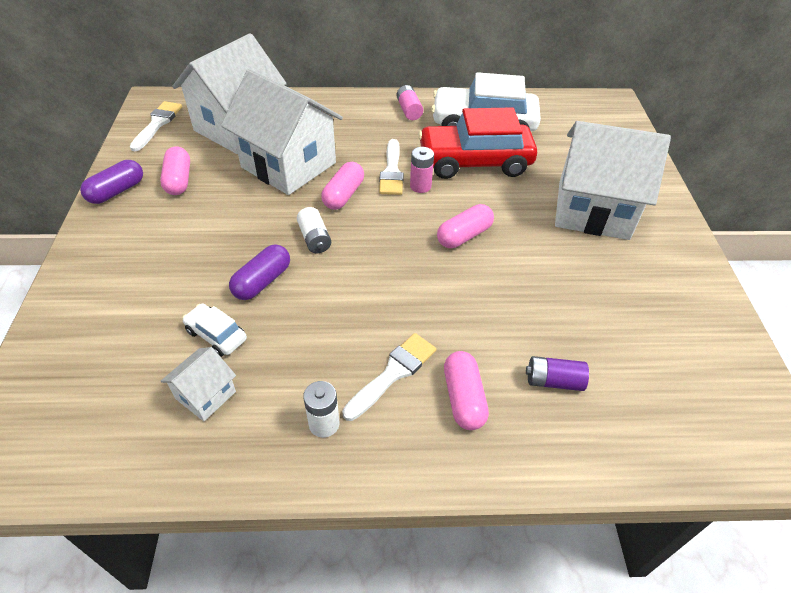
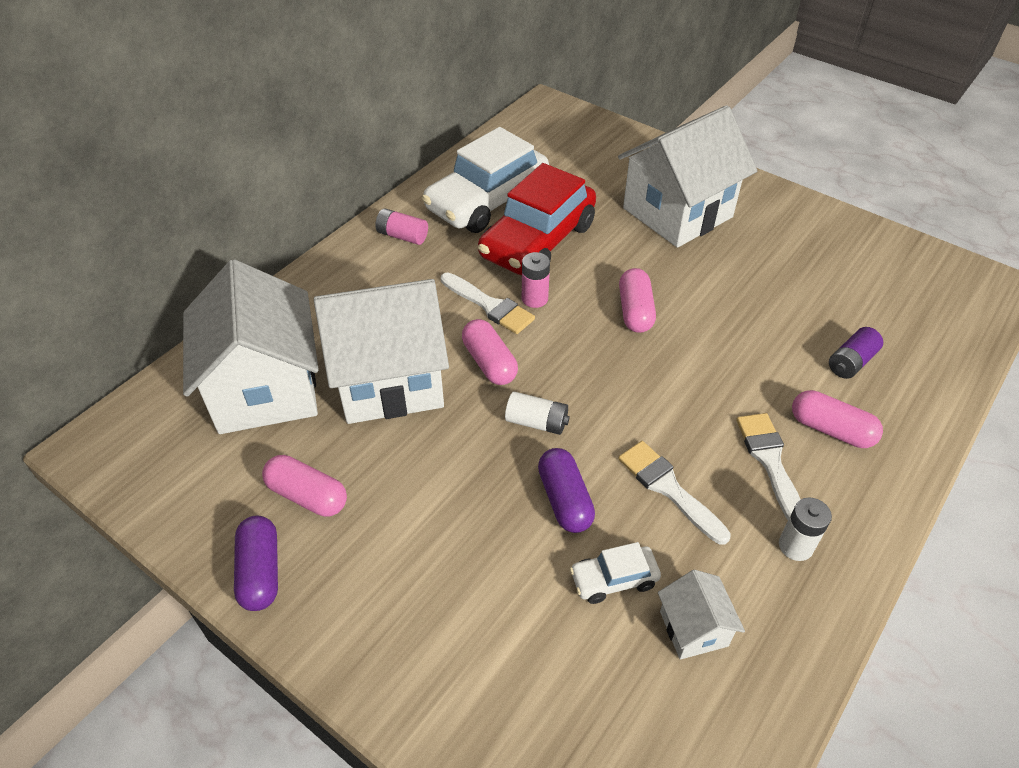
camera: 50 degrees left, 0 degrees up
(157, 124) = (157, 465): white brush -> white brush (668, 488)

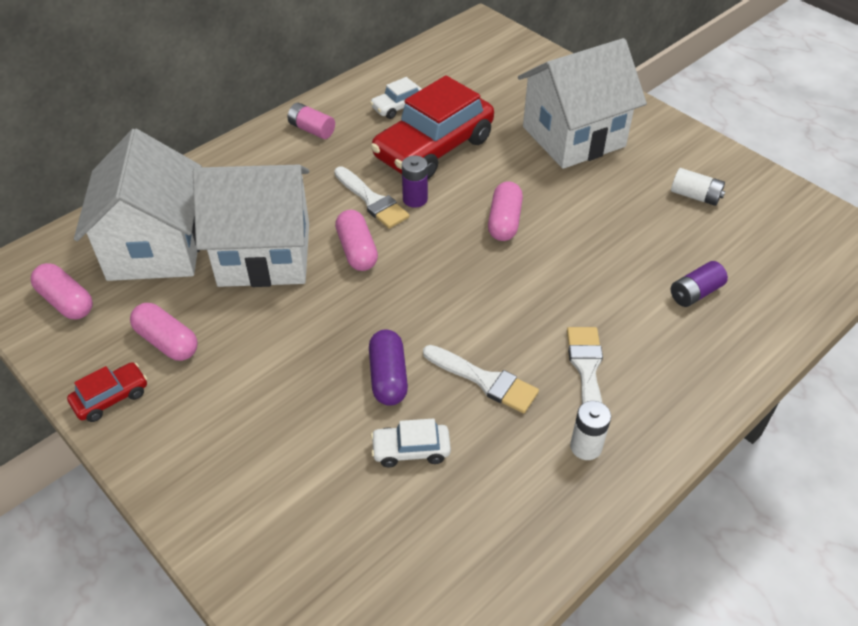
camera: 10 degrees right, 0 degrees up
(260, 572) = (111, 398): purple capsule -> red car
(487, 201) = (398, 107): white car -> white car, size x0.45
(534, 298) = (415, 199): pink battery -> purple battery
(537, 422) = (384, 307): white battery -> white battery (695, 196)
(668, 488) = (485, 380): white brush -> white brush turned 150 degrees clockwise
(693, 628) = (469, 501): white house -> none
(831, 430) = (654, 351): pink capsule -> pink capsule (66, 301)

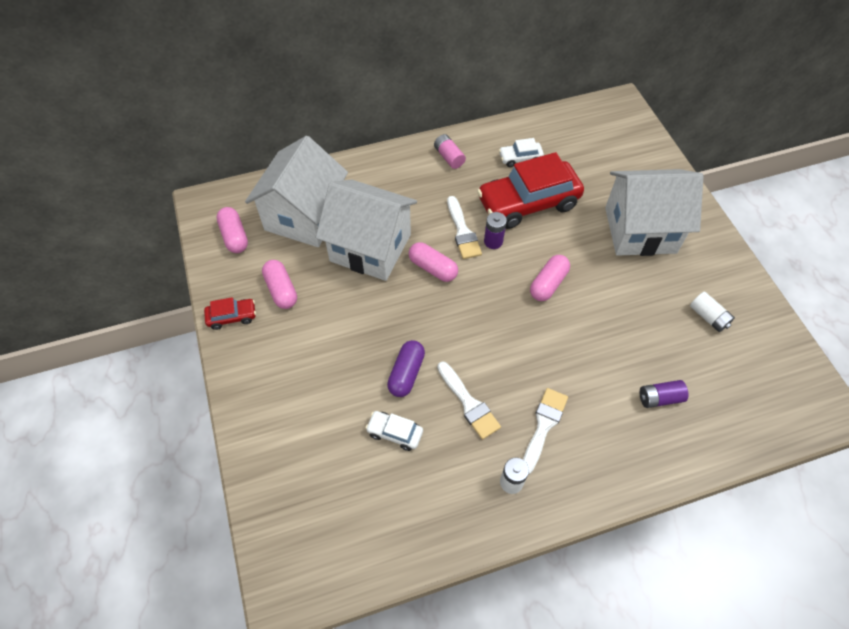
camera: 25 degrees right, 10 degrees up
(357, 250) = (433, 268): pink capsule -> pink capsule turned 60 degrees counterclockwise

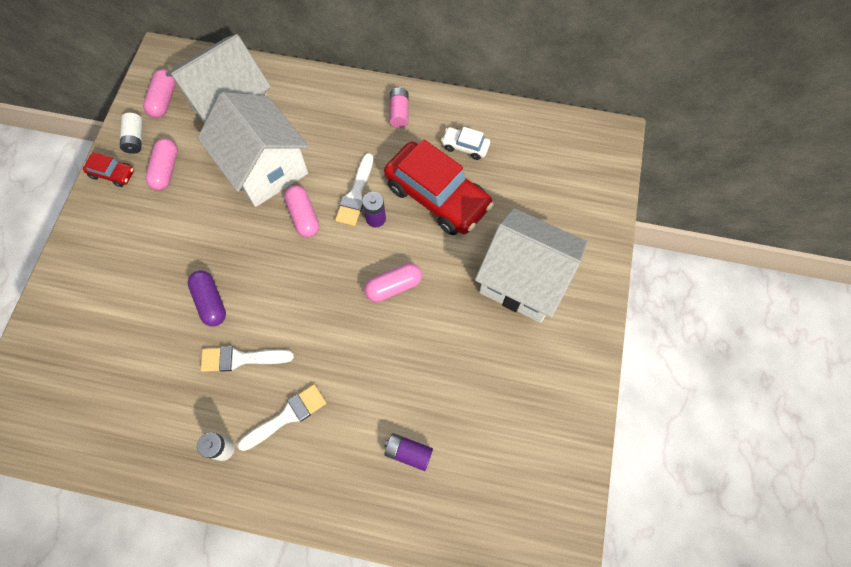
camera: 30 degrees right, 10 degrees up
(395, 433) = (164, 349): white car -> none
(406, 373) = (210, 302): purple capsule -> purple capsule turned 75 degrees counterclockwise
(469, 403) = (241, 358): white brush -> white brush turned 90 degrees clockwise
(528, 203) = (437, 196): red car -> red car turned 150 degrees counterclockwise
(708, 317) = (519, 402): white battery -> white battery (135, 139)

